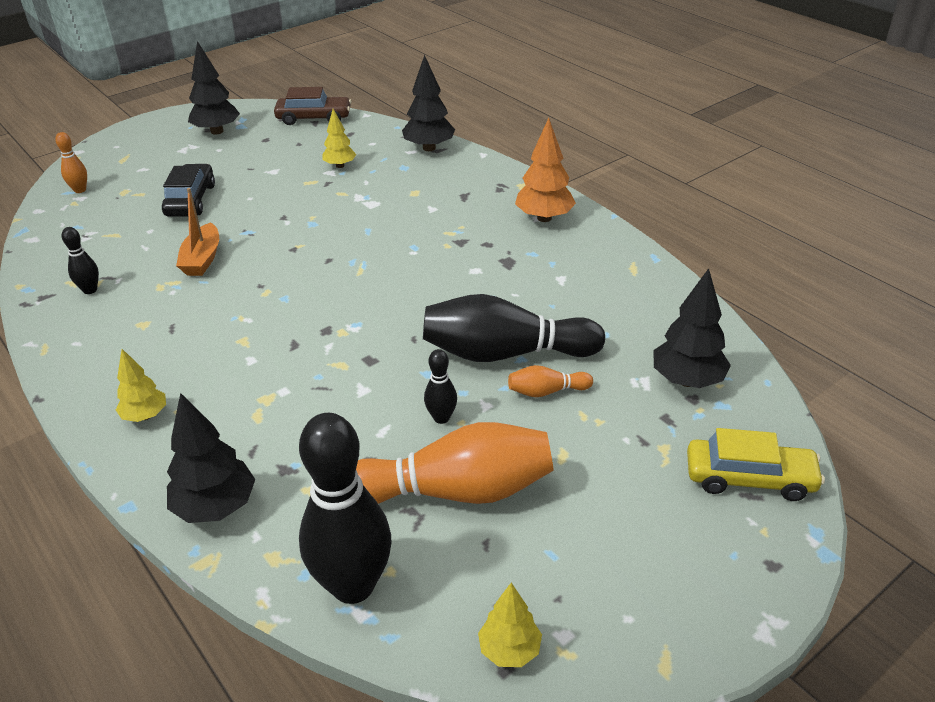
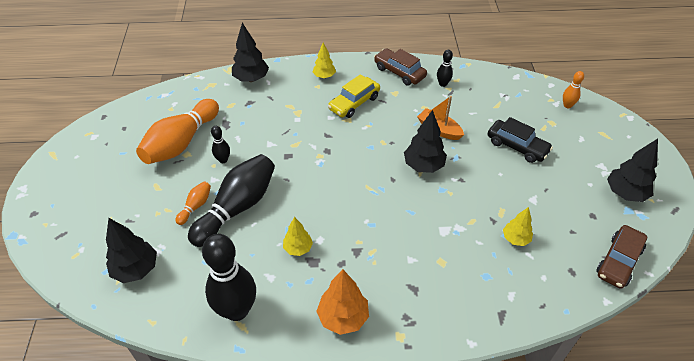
camera: 125 degrees right, 10 degrees up
(82, 340) = (399, 72): none -> brown car
(353, 585) = (176, 97): black bowling pin -> black bowling pin (237, 310)
(429, 148) = (508, 311): black tree -> black tree (423, 166)
(509, 650) = (107, 121): yellow tree -> yellow tree (298, 248)
(749, 478) = (66, 242): yellow car -> yellow car (354, 103)

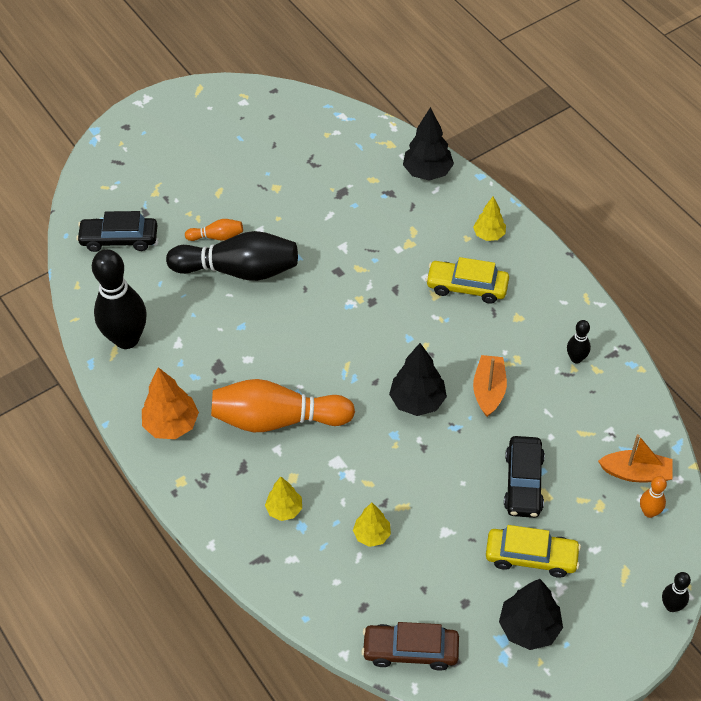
camera: 60 degrees right, 5 degrees up
(136, 269) = (119, 239): black tree -> black car
(181, 142) = (287, 173): orange bowling pin -> orange bowling pin (277, 419)
(223, 160) = (290, 221): black bowling pin -> black bowling pin (671, 606)
(298, 248) = (225, 347): yellow tree -> yellow tree (284, 510)
(399, 72) = (560, 304): brown car -> none
(537, 98) = (636, 473): none -> orange boat
(573, 168) = (531, 557): none -> yellow car

